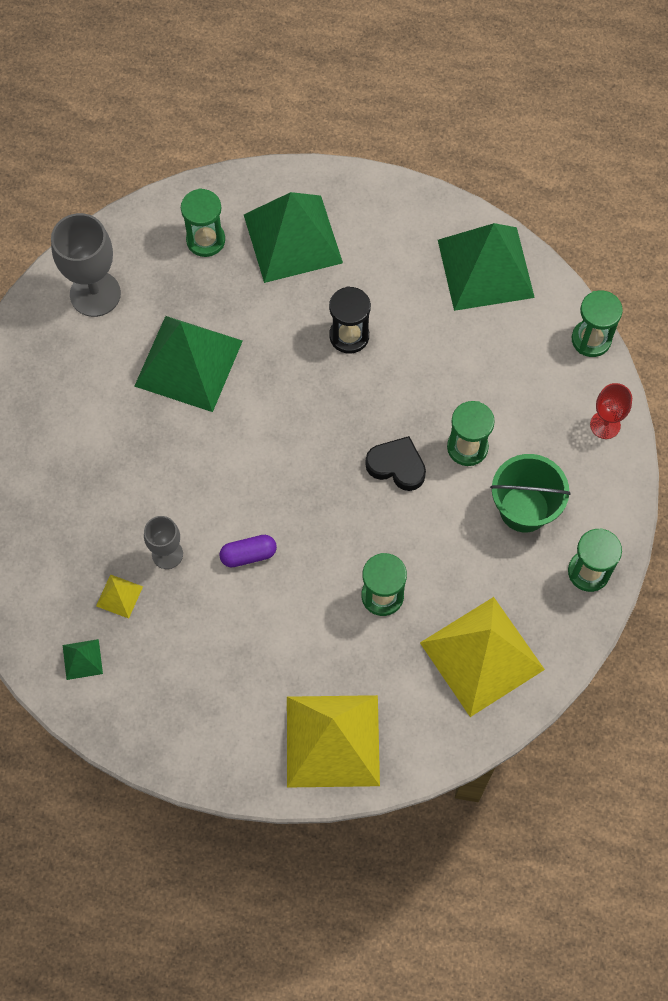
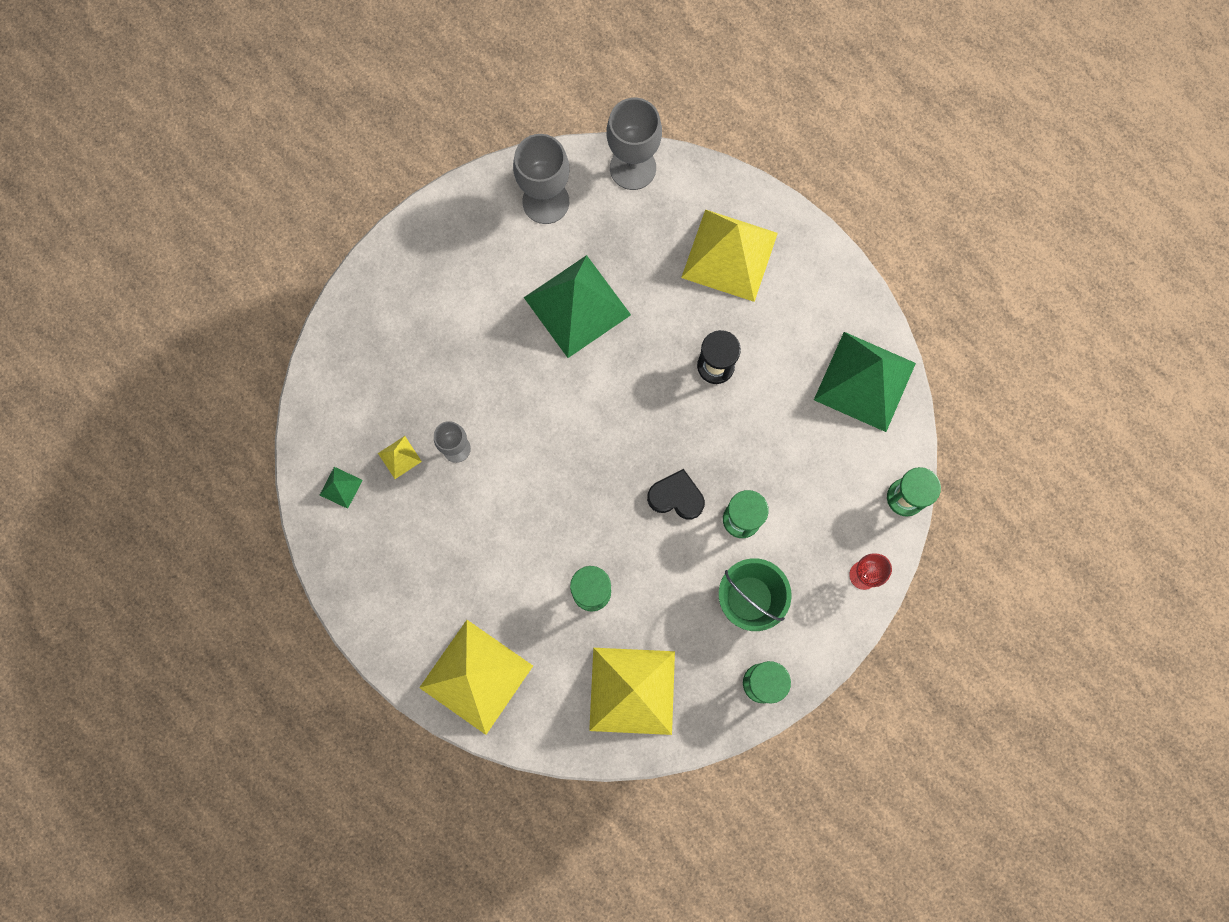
camera: 35 degrees right, 10 degrees up
(153, 219) = (632, 168): none -> grey goblet
(205, 240) = (660, 212): green hourglass -> none
(248, 555) = (515, 490): purple capsule -> none
(293, 238) = (729, 255): green pyramid -> yellow pyramid
(397, 466) = (676, 497): black heart -> black heart turned 45 degrees counterclockwise

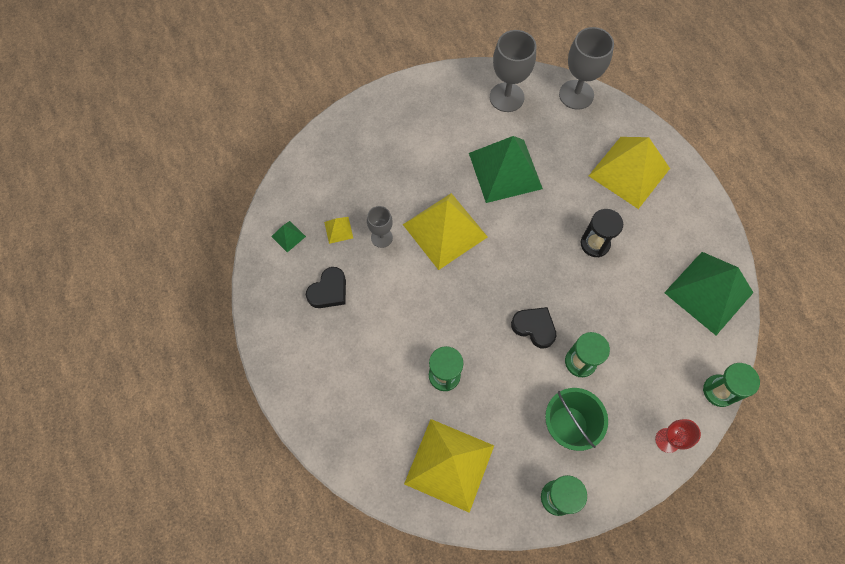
camera: 20 degrees right, 10 degrees down
(418, 539) = (329, 291): none -> black heart
(476, 676) = (331, 408): yellow pyramid -> yellow pyramid (445, 230)

